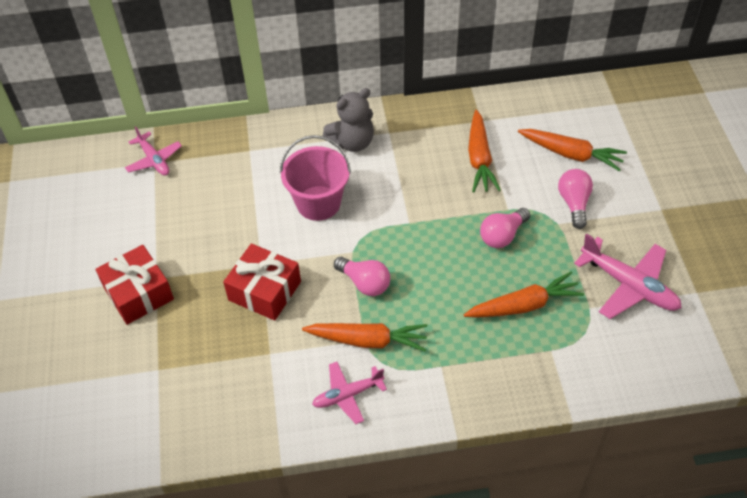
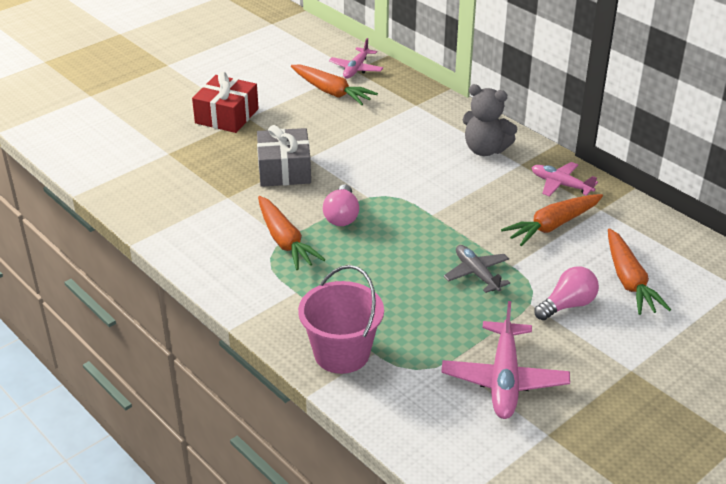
camera: 55 degrees right, 15 degrees down
(264, 291) = (284, 170): red gift -> grey gift
(318, 203) = (400, 159): pink bucket -> pink bucket (341, 353)
(347, 395) = (222, 252): pink plane -> pink plane (560, 185)
(502, 235) = (476, 274): pink light bulb -> grey plane
(523, 305) = (409, 317): orange carrot -> orange carrot (331, 92)

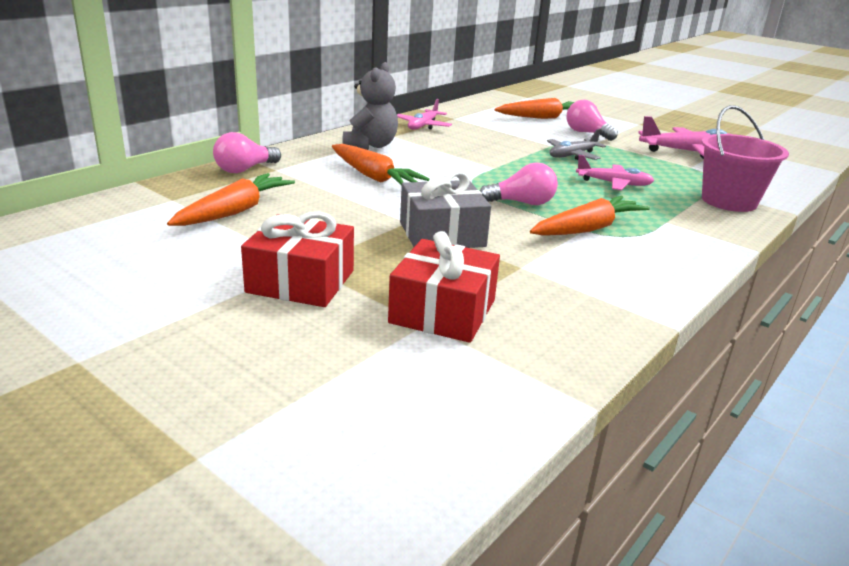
camera: 100 degrees left, 10 degrees down
(179, 160) = (443, 311): none -> red gift
(356, 69) = (170, 198): pink plane -> pink plane (614, 183)
(414, 92) = (245, 169): none -> pink light bulb
(553, 226) = (486, 131): orange carrot -> orange carrot (373, 176)

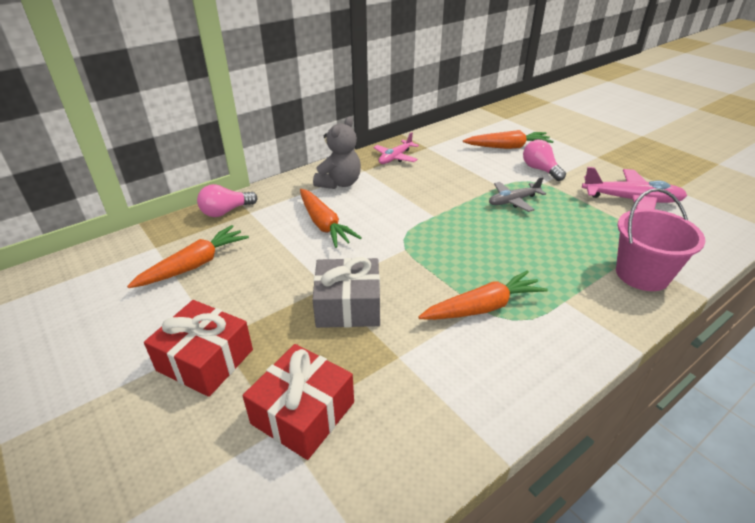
camera: 15 degrees right, 10 degrees up
(522, 203) = (437, 266): pink light bulb -> none
(614, 183) = (536, 243): pink plane -> none

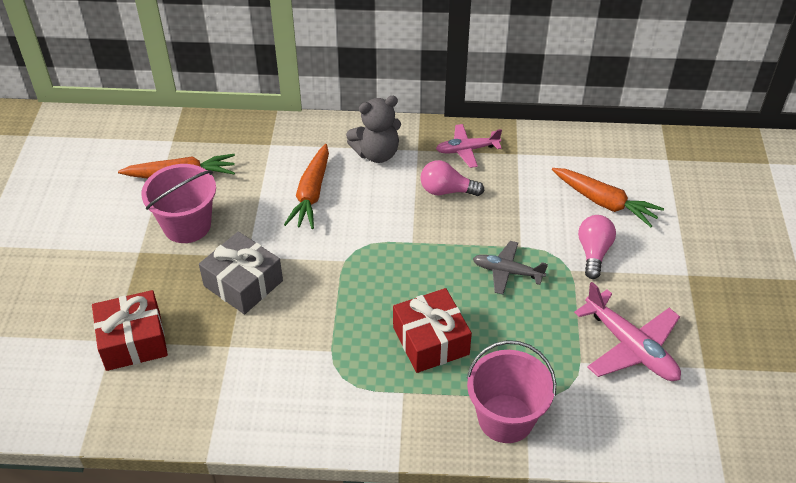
camera: 40 degrees right, 10 degrees up
(205, 360) = (117, 263): red gift -> red gift (431, 341)
(226, 211) = (253, 132): pink light bulb -> pink light bulb (447, 191)
(243, 294) = (187, 225): none -> pink bucket
(483, 307) = (334, 352): orange carrot -> none

